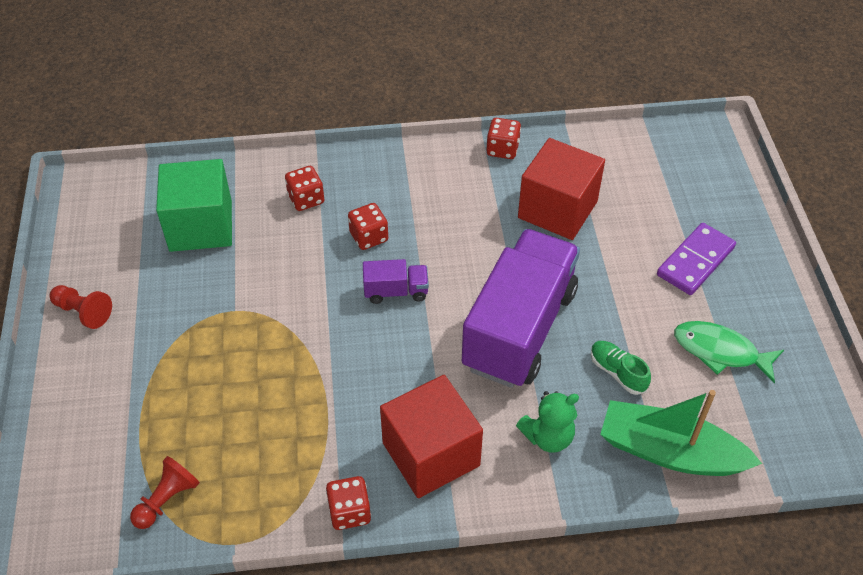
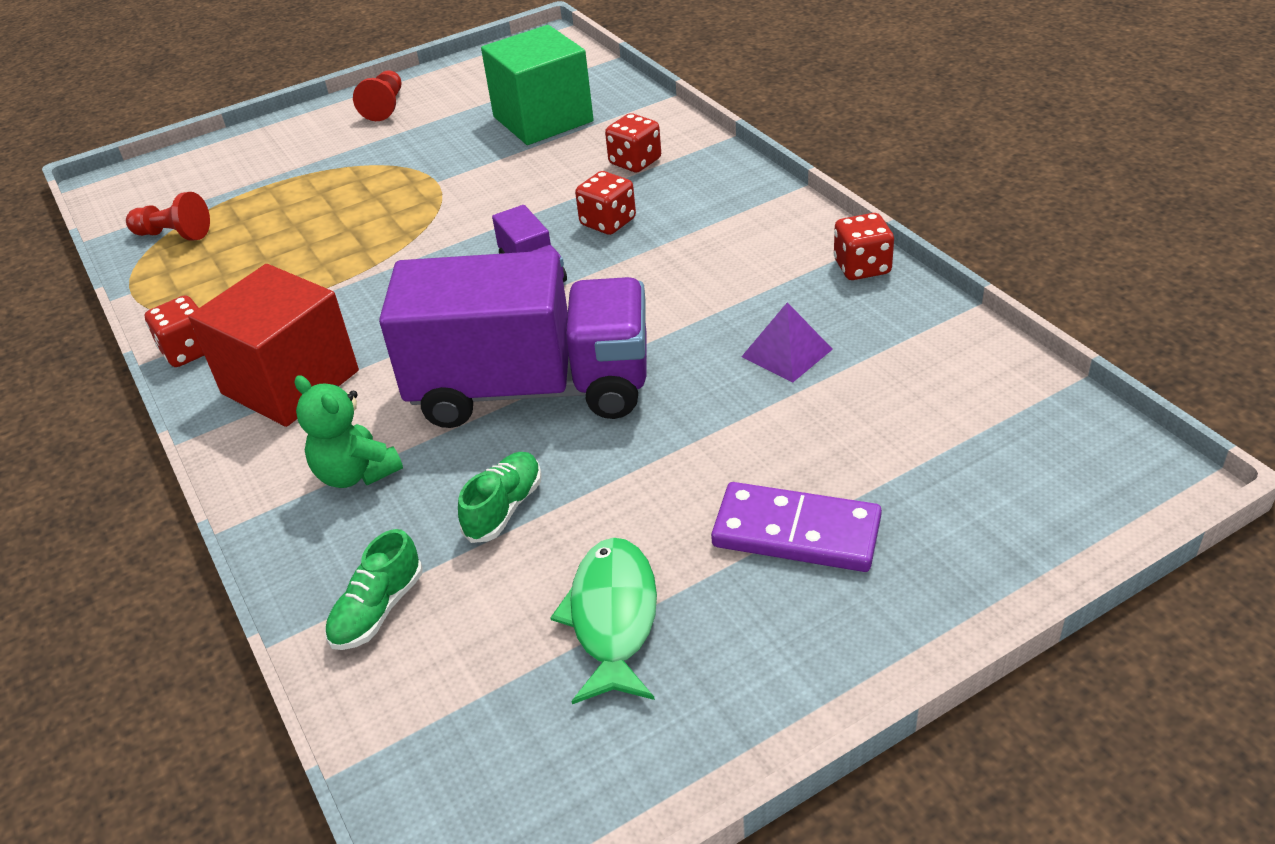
camera: 70 degrees right, 10 degrees down
(557, 209) = (786, 353): red cube -> purple pyramid
(670, 452) = (378, 610): green boat -> green shoe

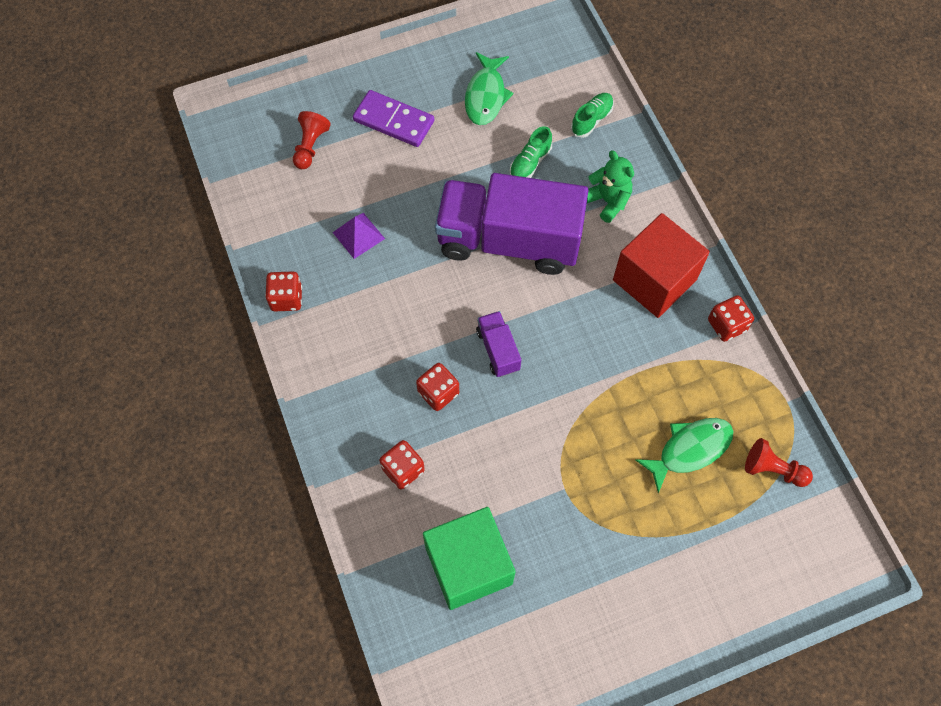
camera: 175 degrees left, 25 degrees up
(276, 232) = (690, 450): none -> green fish
(385, 107) = (614, 639): red pawn -> red pawn (310, 146)

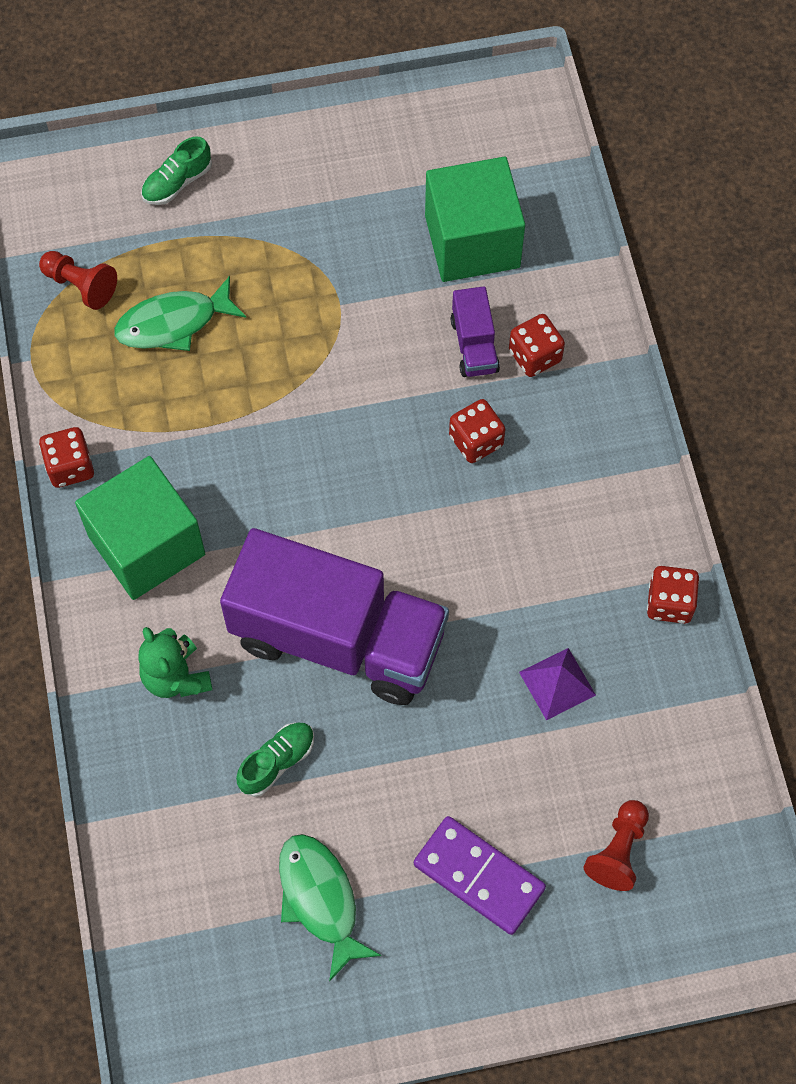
camera: 170 degrees left, 0 degrees up
(486, 96) = (320, 899): green fish -> green fish turned 45 degrees counterclockwise
(498, 350) = (386, 483): purple truck -> purple truck (474, 345)
(591, 120) = (160, 823): green shoe -> green shoe (177, 182)
(654, 280) = (146, 545): red cube -> green cube

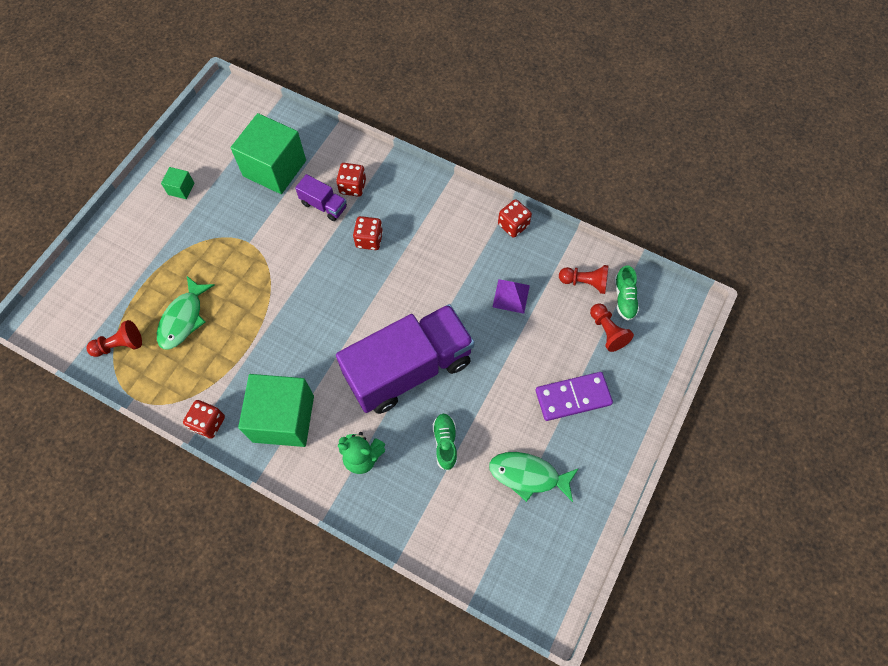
camera: 50 degrees left, 0 degrees up
(177, 182) = (114, 262): green shoe -> green shoe (624, 298)
(341, 163) = (181, 189): none -> green cube
(667, 765) = (585, 282): none -> red pawn

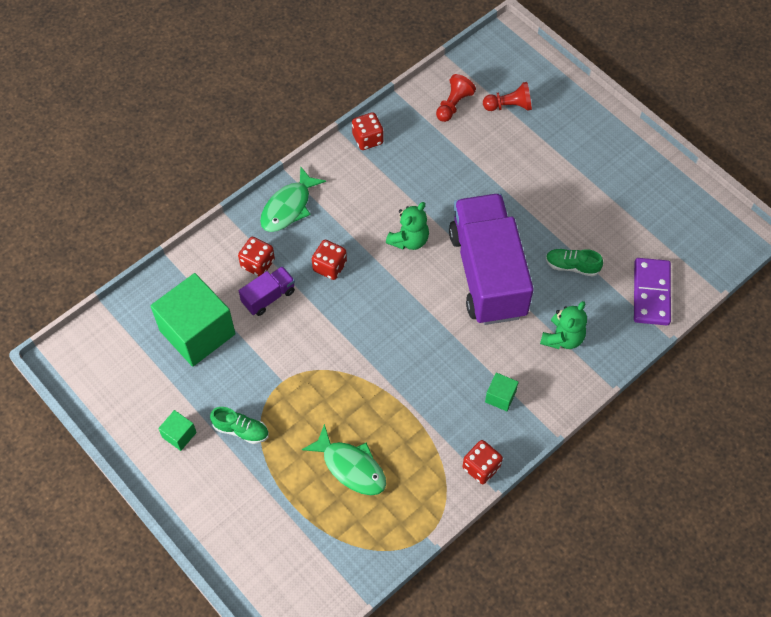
camera: 70 degrees left, 5 degrees down
(120, 345) = (357, 539): red pawn -> none
(283, 418) = (500, 396): green cube -> green cube, size x0.43
(420, 292) = (409, 240): none -> green teddy bear
(511, 296) = (444, 166): purple pyramid -> none
(528, 475) = (623, 212): green fish -> green fish (288, 207)
(573, 397) = (562, 154): purple domino -> purple domino (651, 293)
(624, 298) = (481, 81): green shoe -> green shoe (241, 430)

